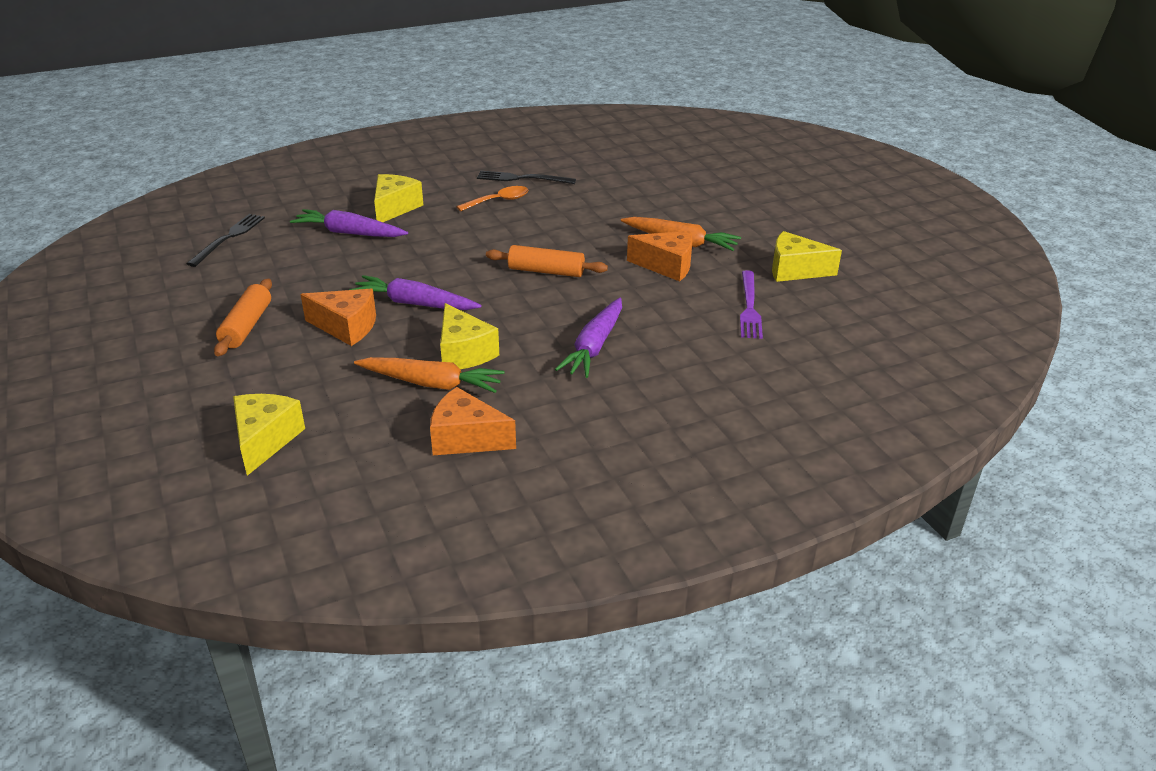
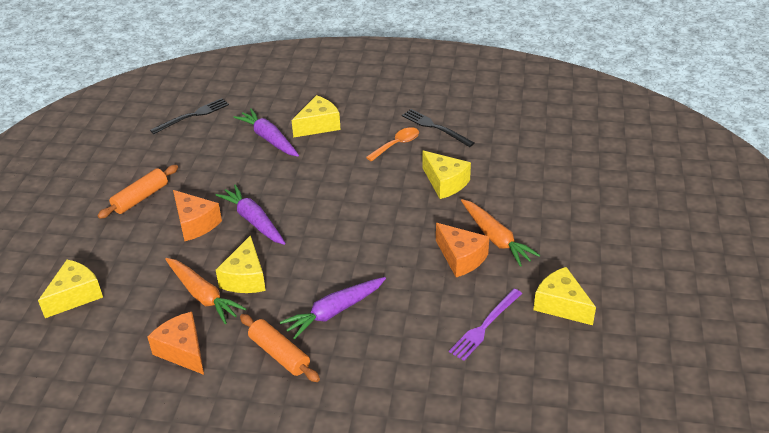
camera: 35 degrees right, 5 degrees up
(499, 201) = (397, 144): orange spoon -> orange spoon turned 45 degrees counterclockwise
(546, 271) = (367, 227): orange rolling pin -> orange rolling pin (279, 354)
(583, 216) = (445, 183): none -> yellow cheese

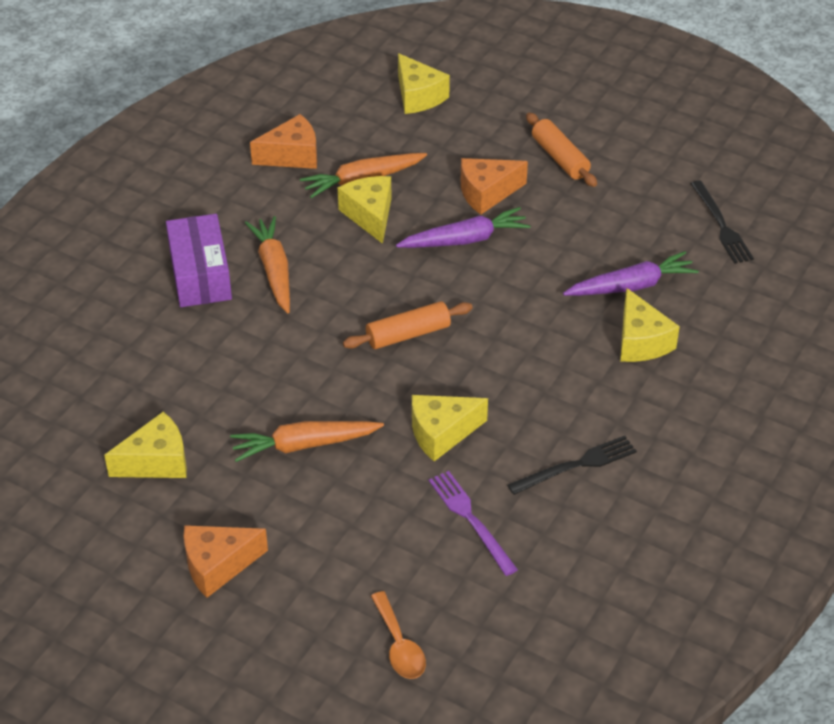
camera: 110 degrees right, 5 degrees up
(245, 278) = (370, 215): yellow cheese -> yellow cheese turned 45 degrees clockwise
(279, 354) = (242, 218): orange rolling pin -> orange rolling pin (408, 334)
(334, 312) = (274, 270): purple carrot -> orange carrot
(360, 355) = (200, 274): none -> purple box
(397, 144) = (554, 410): orange spoon -> orange spoon (399, 645)
(461, 258) = (290, 400): orange cheese -> orange cheese (218, 565)
(485, 326) = (172, 383): purple fork -> purple fork (471, 519)

